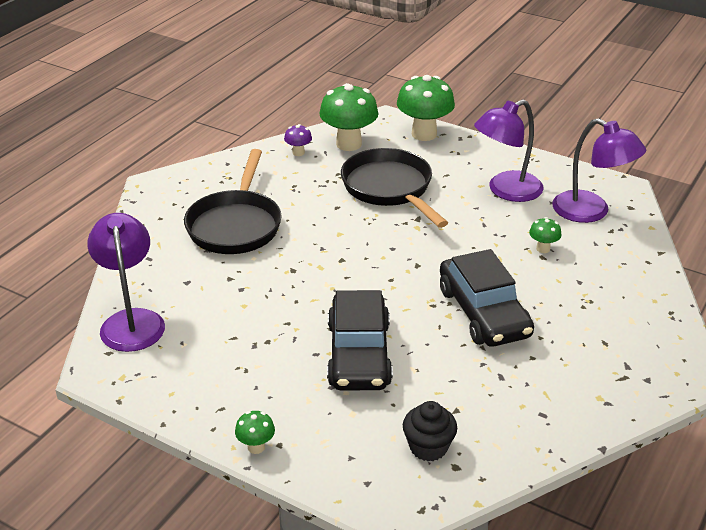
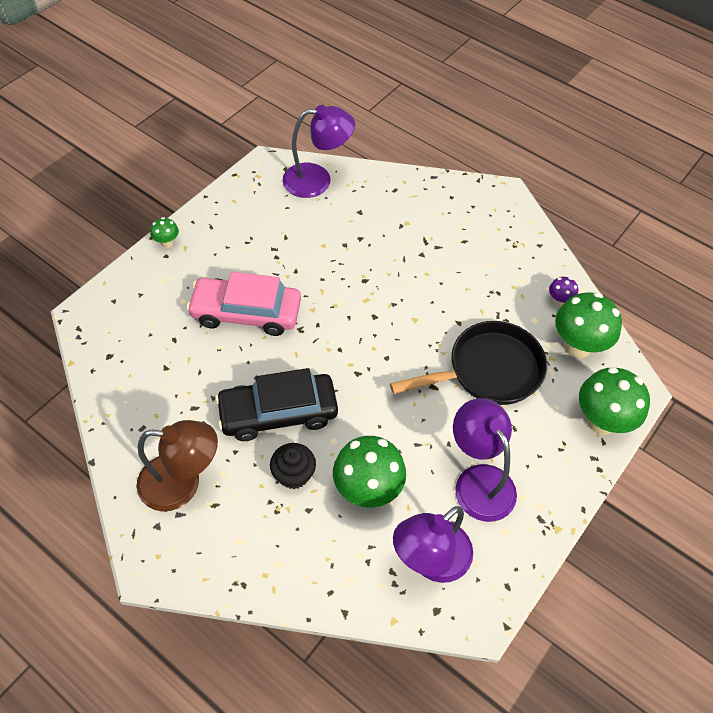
camera: 95 degrees right, 20 degrees up
(235, 225) = (435, 245): black pan -> none
(359, 354) = (246, 313): black car -> pink car
(428, 447) = (133, 342): black cupcake -> black cupcake (293, 474)
(543, 249) = (367, 490): green mushroom -> green mushroom, size x2.11
(593, 369) = (182, 484): none -> brown lamp

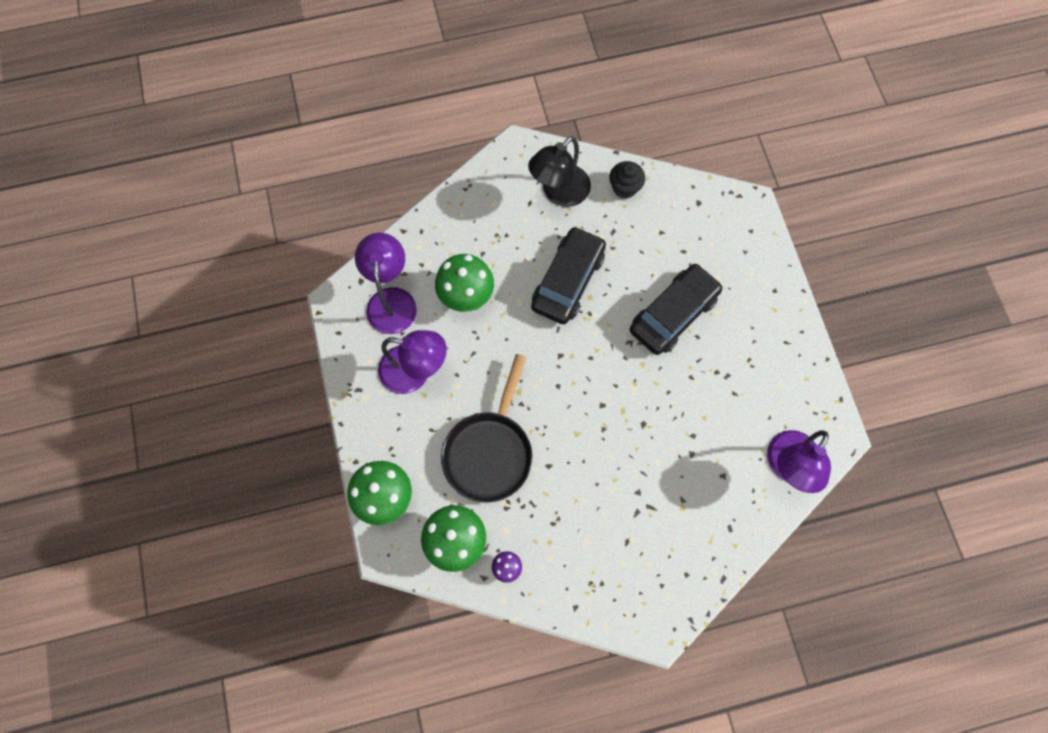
camera: 130 degrees right, 15 degrees up
(167, 243) = (788, 299): green mushroom -> none
(182, 484) = (559, 193): brown lamp -> black lamp
(246, 313) = (673, 314): pink car -> black car
(293, 474) = (513, 260): black cupcake -> black cupcake (624, 187)

